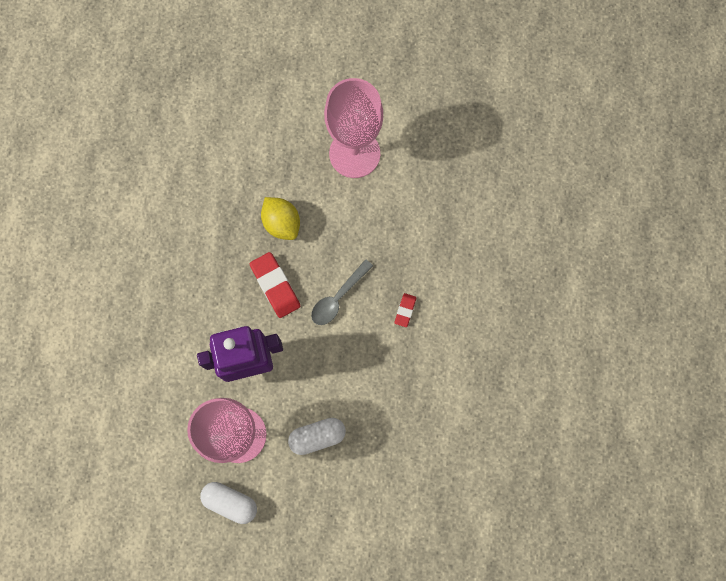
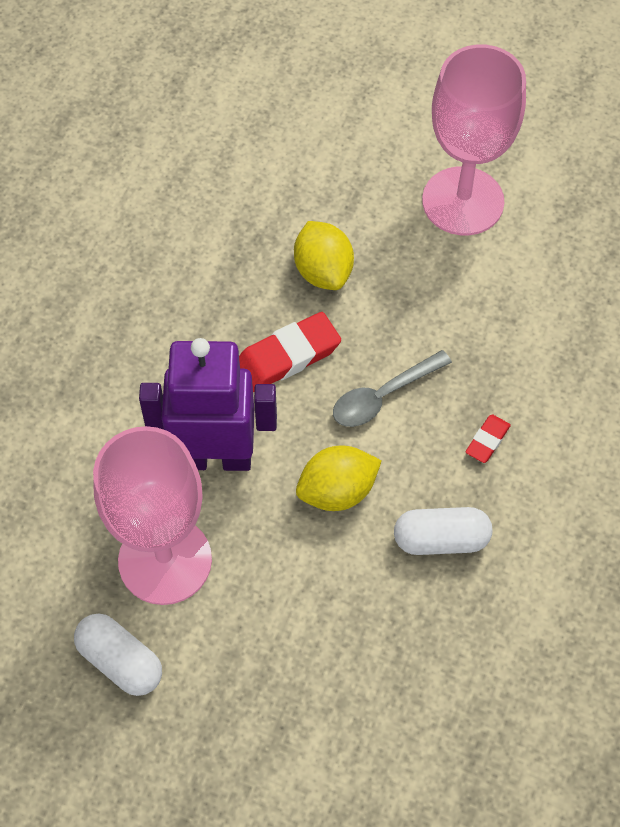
camera: 15 degrees right, 15 degrees down
(275, 286) = (287, 356): red eraser -> red eraser turned 75 degrees clockwise
(317, 436) = (293, 596): white capsule -> white capsule (441, 539)
(326, 365) = (337, 491): none -> yellow lemon

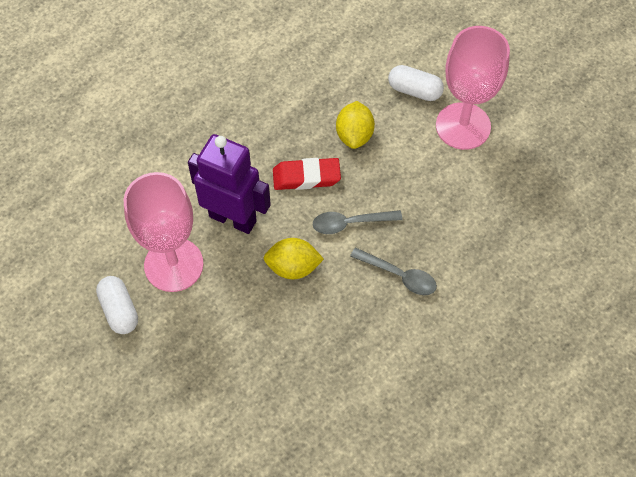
camera: 25 degrees right, 0 degrees up
(441, 539) = (339, 321): white capsule -> white capsule (414, 90)
(487, 440) = (399, 275): red eraser -> grey spoon

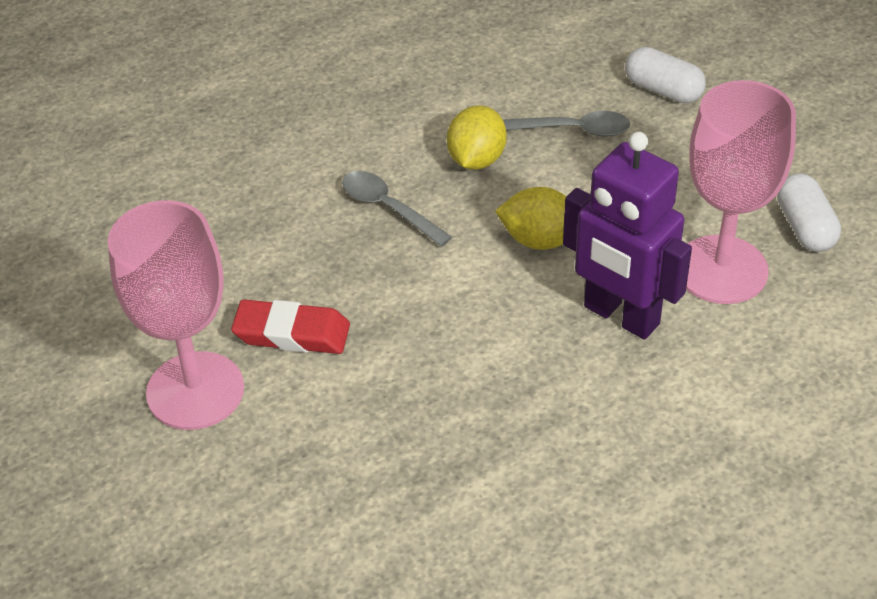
camera: 165 degrees left, 15 degrees down
(306, 177) = (488, 356): red eraser -> red eraser (292, 333)
(350, 223) = (436, 281): grey spoon -> grey spoon (573, 130)
(354, 135) = (386, 407): yellow lemon -> yellow lemon (476, 159)
(414, 90) = (249, 466): white capsule -> white capsule (663, 90)

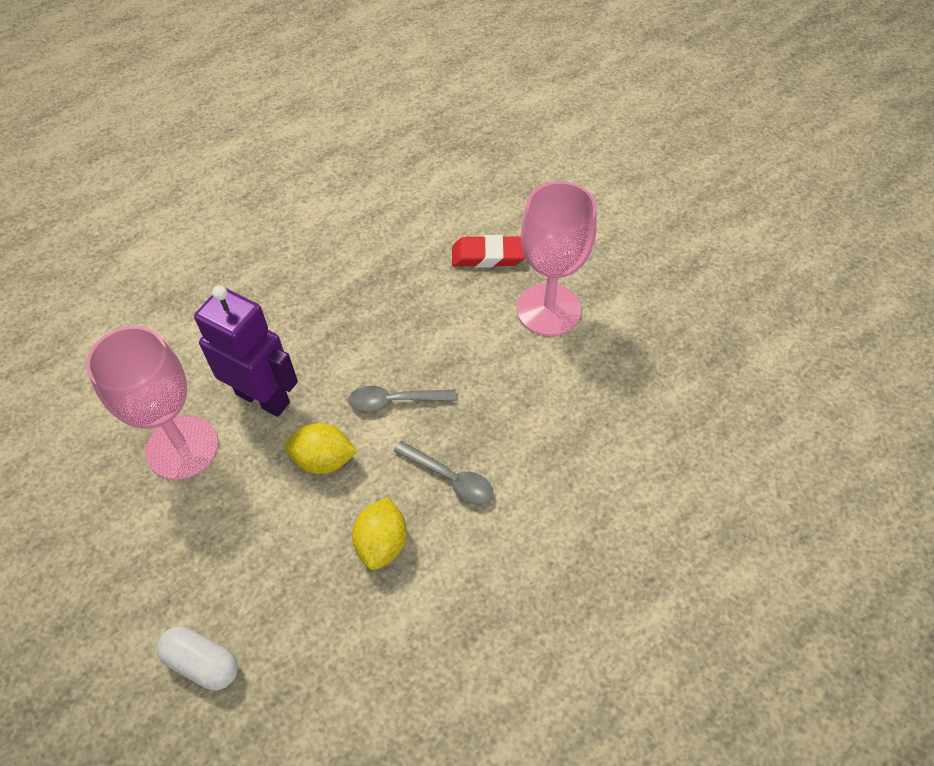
camera: 170 degrees right, 10 degrees up
(292, 333) = (497, 357): red eraser -> red eraser (488, 256)
(573, 130) = (294, 593): grey spoon -> grey spoon (395, 401)
(805, 227) = (105, 498): white capsule -> none

